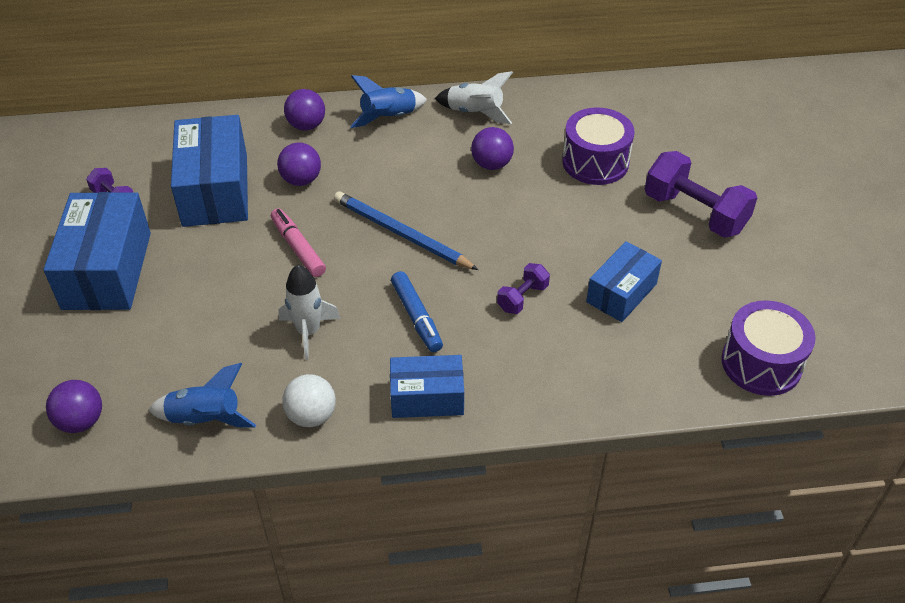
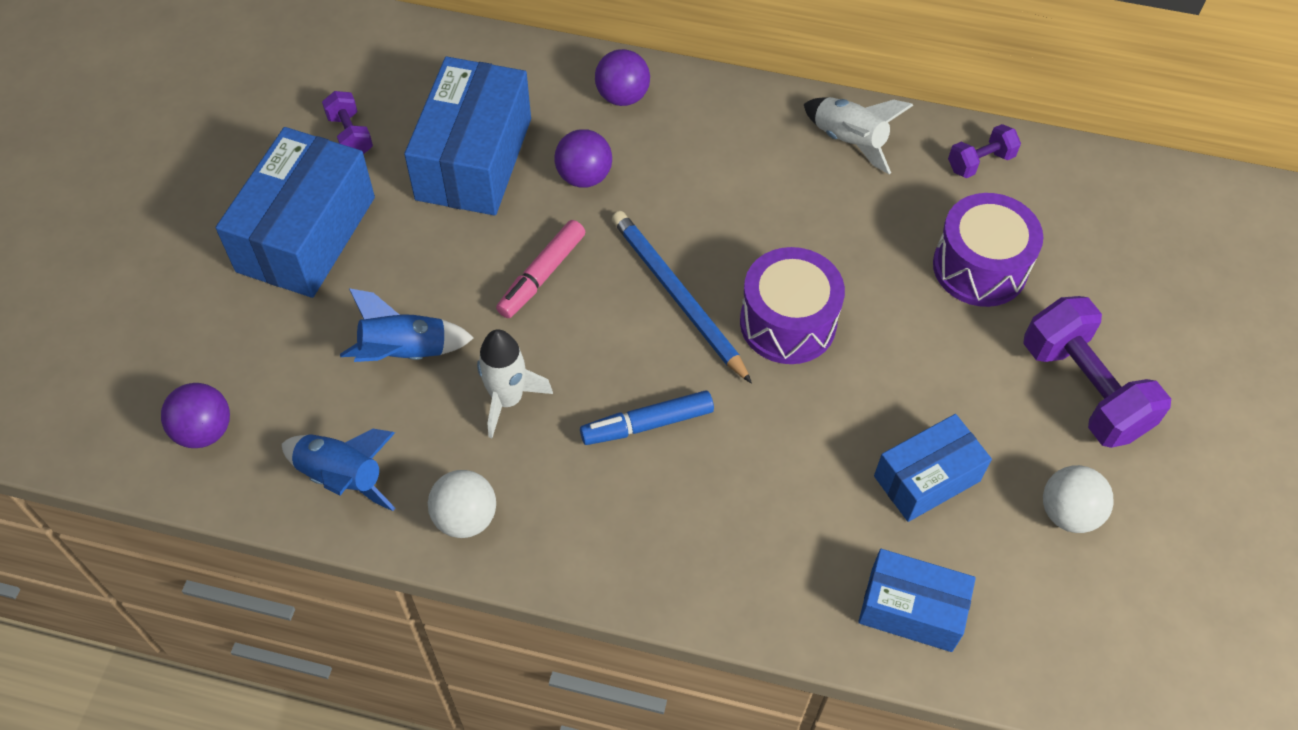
camera: 20 degrees right, 10 degrees up
(298, 248) = (541, 275): pink marker -> pink marker turned 135 degrees counterclockwise
(389, 117) = (732, 115): blue rocket -> blue rocket (405, 352)
(416, 317) = (647, 424): blue marker -> blue marker turned 75 degrees clockwise
(427, 397) = (613, 543): blue box -> blue box (911, 609)
(491, 164) = (837, 228): purple ball -> none
(522, 298) = (793, 442): purple dumbbell -> purple dumbbell (980, 162)
(720, 285) = (1068, 513): none -> white ball
(761, 363) = (1070, 648): purple drum -> purple drum (788, 322)

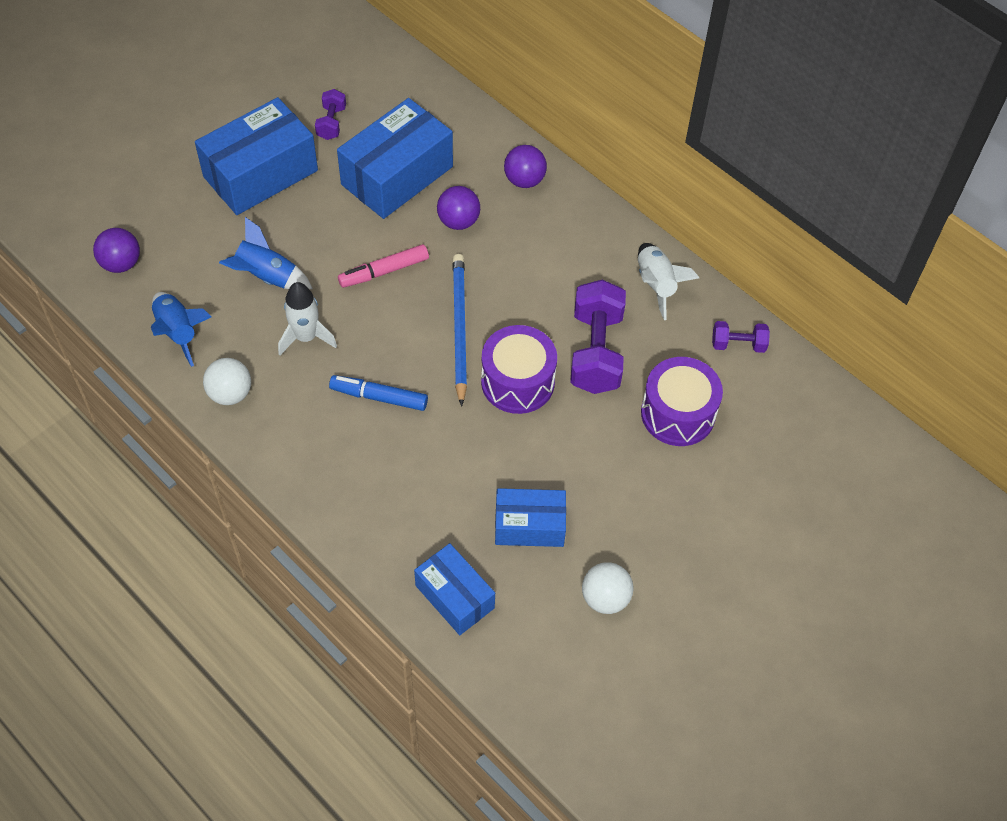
camera: 30 degrees right, 0 degrees up
(1083, 389) = (682, 529): purple dumbbell -> purple dumbbell (596, 352)

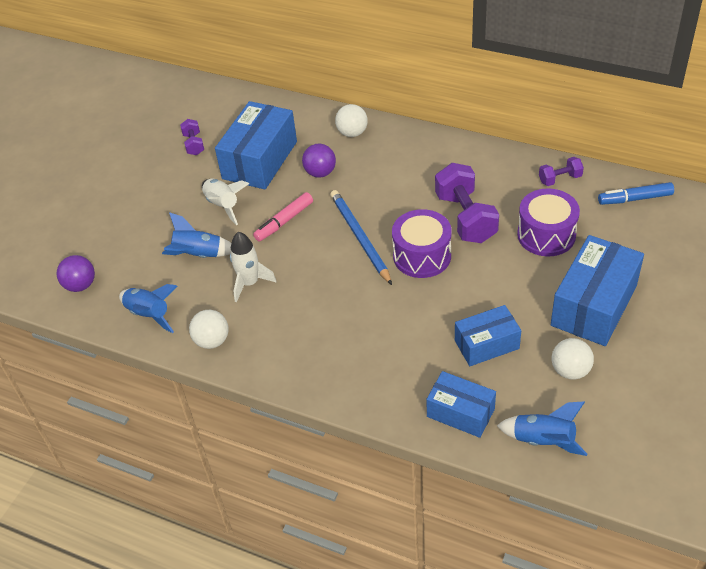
camera: 15 degrees left, 10 degrees down
(260, 174) = (158, 192): blue box -> blue box (594, 305)
(379, 397) = (326, 302): blue marker -> blue marker (635, 199)
(524, 180) = (352, 133): purple ball -> white ball
(526, 669) = (543, 440): none -> blue rocket
(656, 285) = (481, 163): white rocket -> white rocket (223, 205)

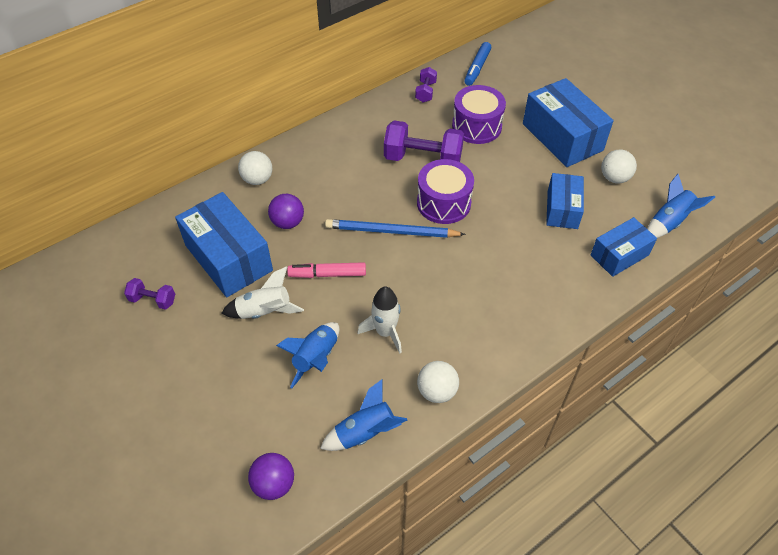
camera: 65 degrees left, 5 degrees up
(284, 221) = (327, 274): pink marker -> pink marker turned 105 degrees clockwise

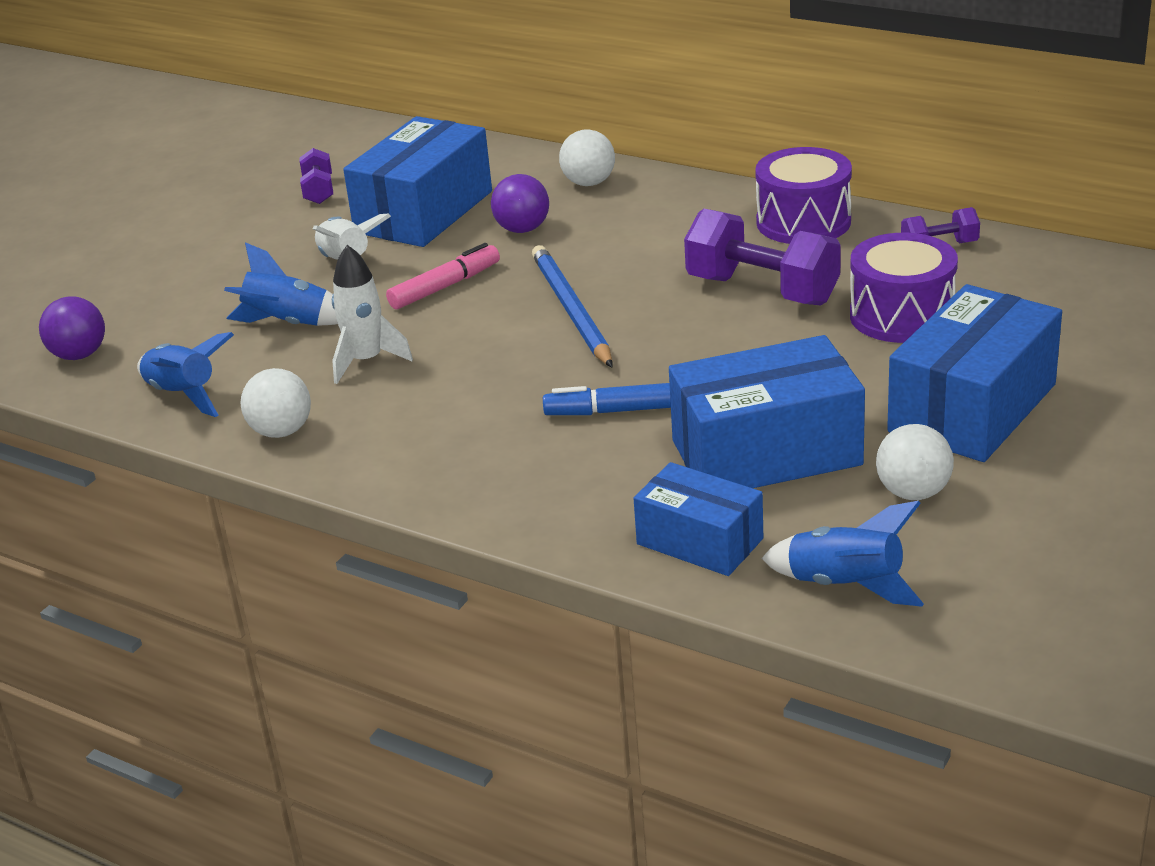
camera: 70 degrees right, 20 degrees down
(327, 274) = (445, 287): pink marker -> pink marker turned 75 degrees clockwise
(423, 159) = (762, 290): purple dumbbell -> purple dumbbell turned 45 degrees counterclockwise
(443, 203) = (674, 336): purple drum -> purple drum (803, 222)
(477, 68) = (1070, 274): blue marker -> blue marker (617, 411)
(562, 209) = (766, 453): blue box -> blue box, size x1.65

